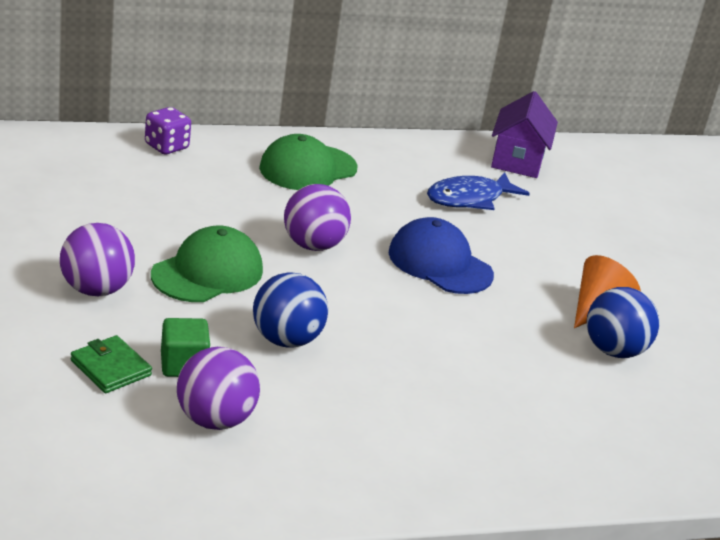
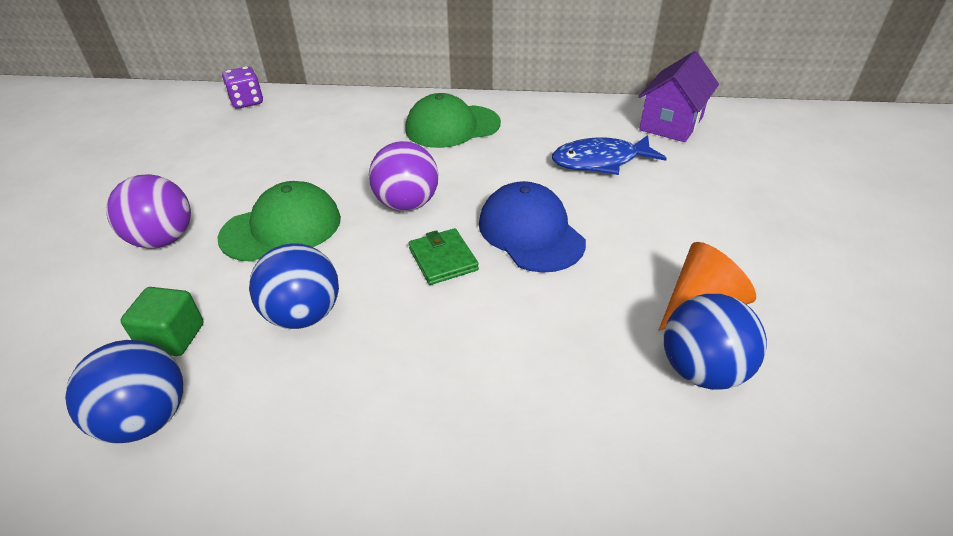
camera: 25 degrees right, 10 degrees up
(110, 368) = (98, 333): green wallet -> green wallet (443, 259)
(166, 146) = (338, 104): purple dice -> purple dice (247, 102)
(215, 419) = (147, 418): purple ball -> blue ball

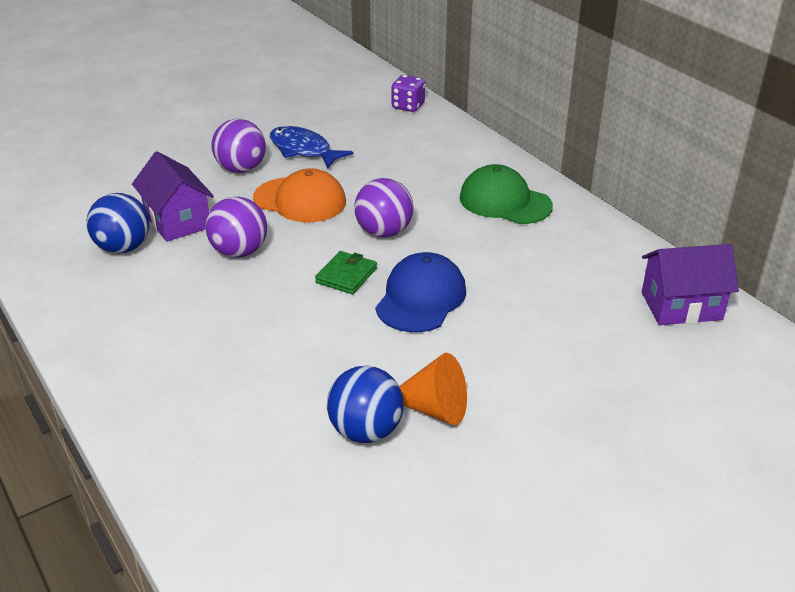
camera: 50 degrees right, 5 degrees down
(173, 337) = (177, 221): green cube -> purple house
(282, 228) = (300, 200): green cap -> orange cap
(304, 315) = (239, 252): blue ball -> purple ball
(600, 161) = (559, 292): blue fish -> blue fish (303, 150)

